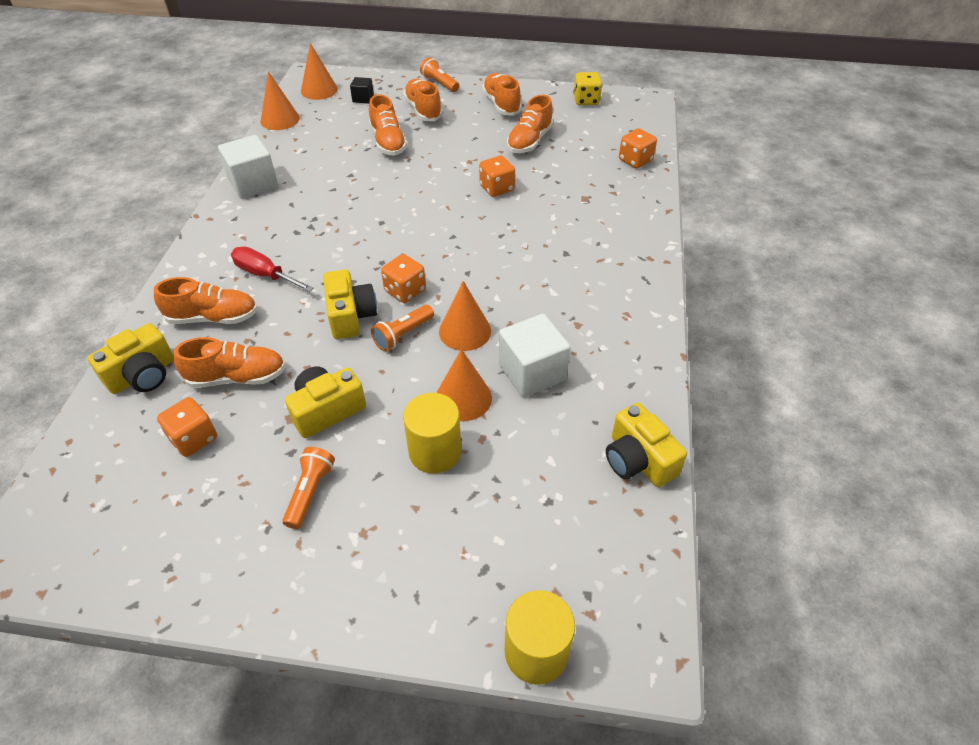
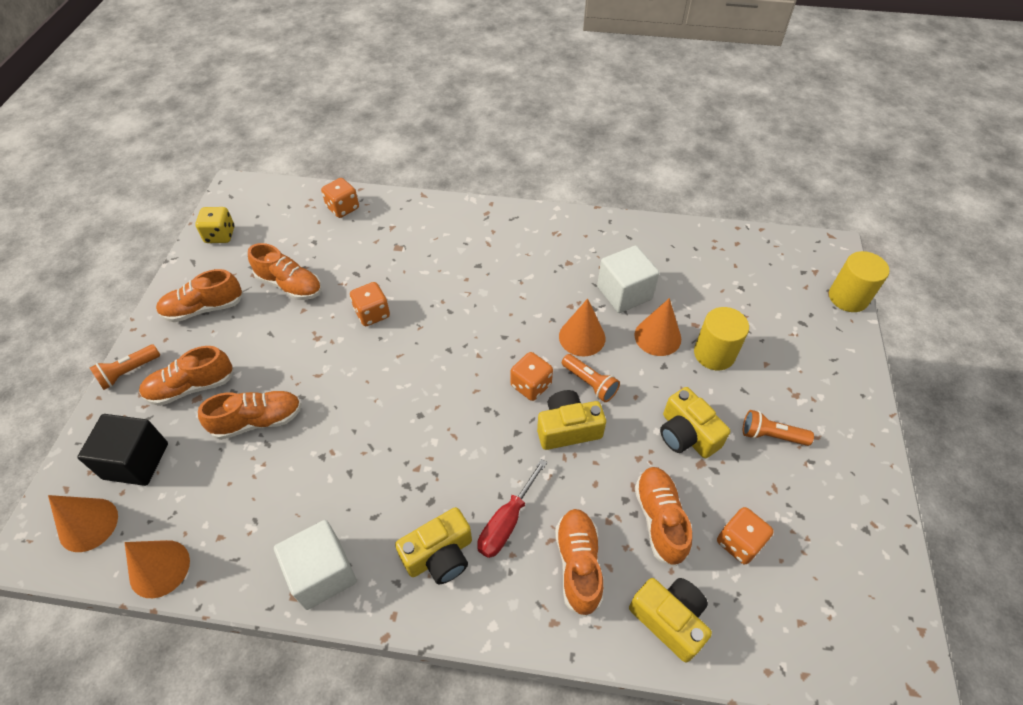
camera: 90 degrees left, 5 degrees up
(363, 98) = (136, 461): black cube -> black cube, size x1.94
(638, 460) = (696, 239): yellow camera -> yellow camera (439, 555)

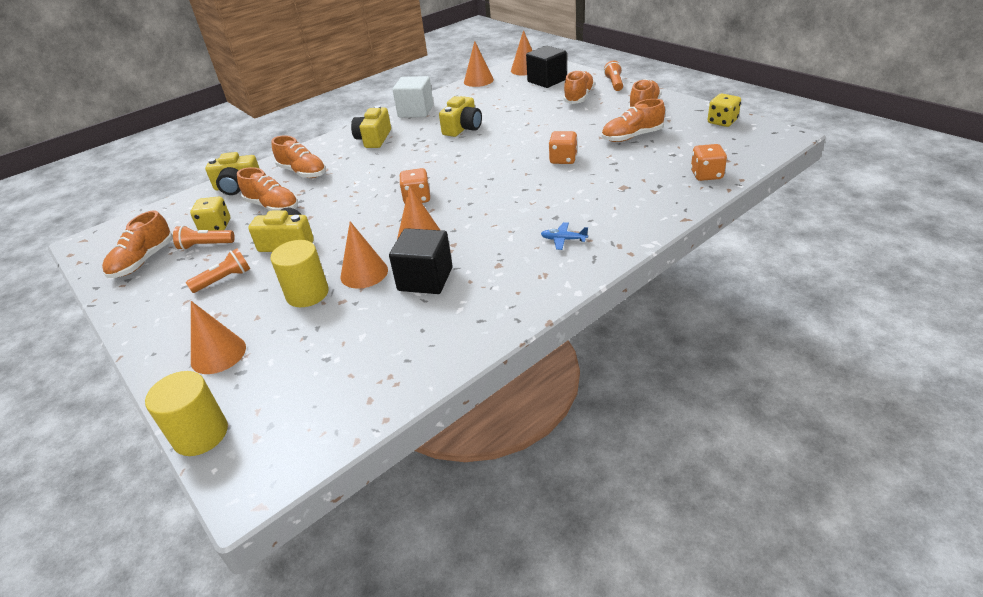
camera: 135 degrees right, 15 degrees down
(258, 421) = (527, 110): orange shoe -> orange shoe (143, 261)
(505, 244) = (563, 240): none -> blue plane
(506, 522) = (356, 161): red screwdriver -> none
(568, 429) = (368, 200): yellow camera -> yellow camera (463, 128)
(590, 383) = (381, 222): orange flashlight -> orange flashlight (205, 245)
(624, 293) = (425, 279): white cube -> black cube
(739, 542) = (216, 226): orange dice -> yellow dice
(812, 351) = (218, 354): none -> orange cone

